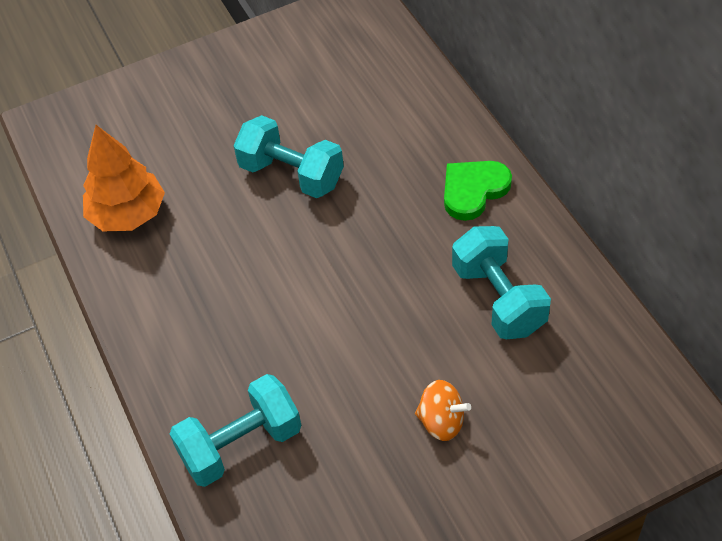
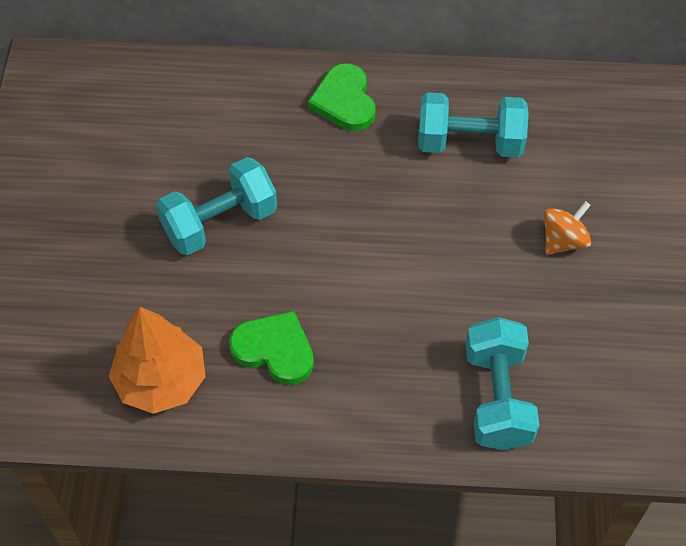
camera: 65 degrees left, 5 degrees up
(196, 268) = (274, 350): none -> green heart

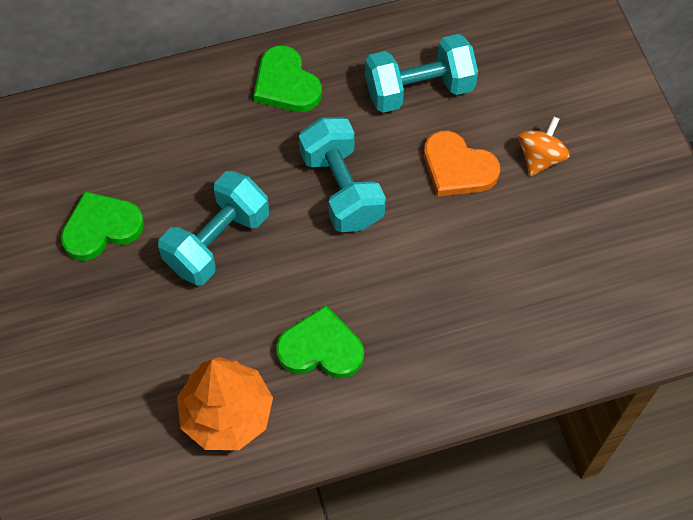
camera: 20 degrees left, 5 degrees up
(120, 178) = (101, 228): none -> green heart
(477, 225) = (458, 168): none -> orange heart
(497, 397) = (539, 325): turquoise dumbbell -> turquoise dumbbell (341, 189)

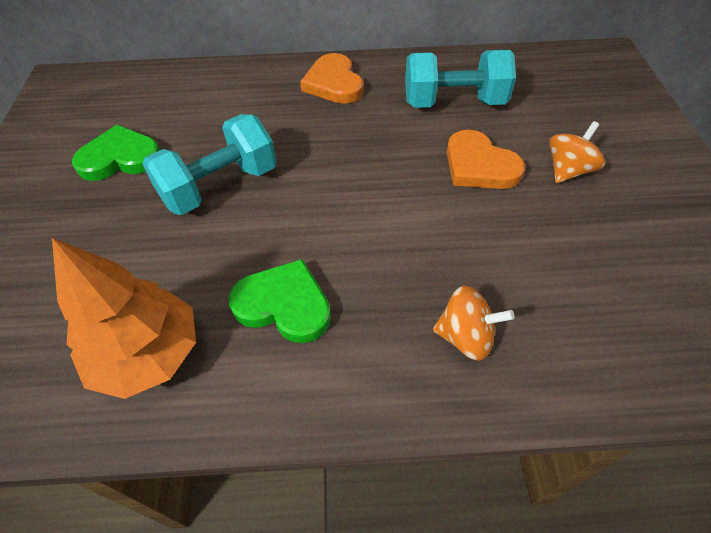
camera: 15 degrees right, 10 degrees down
(286, 84) = (334, 83): green heart -> orange heart
(341, 189) = (357, 164): turquoise dumbbell -> none
(474, 344) = (466, 336): none -> orange spinning top

